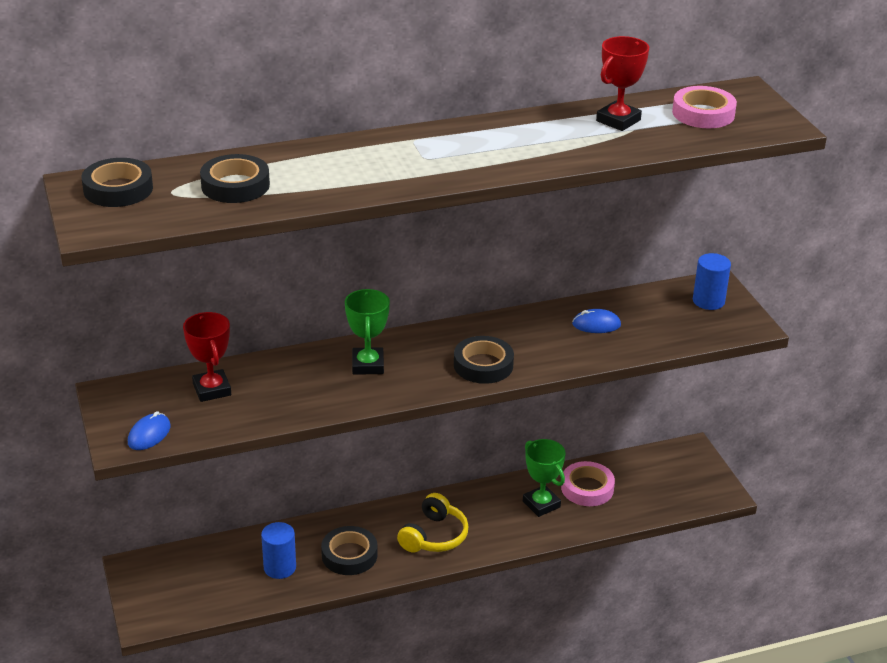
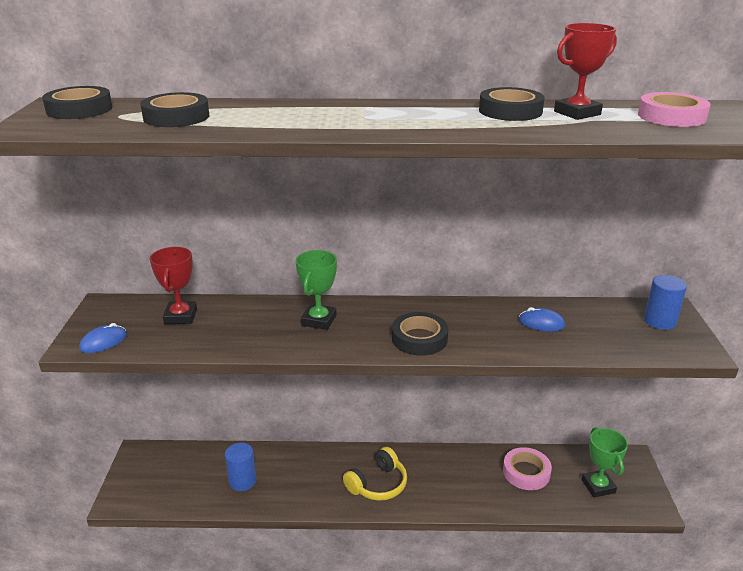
camera: 20 degrees right, 5 degrees down
(349, 555) = (301, 484): black tape -> black tape (510, 111)
(541, 504) = (480, 477): green trophy -> green trophy (598, 486)

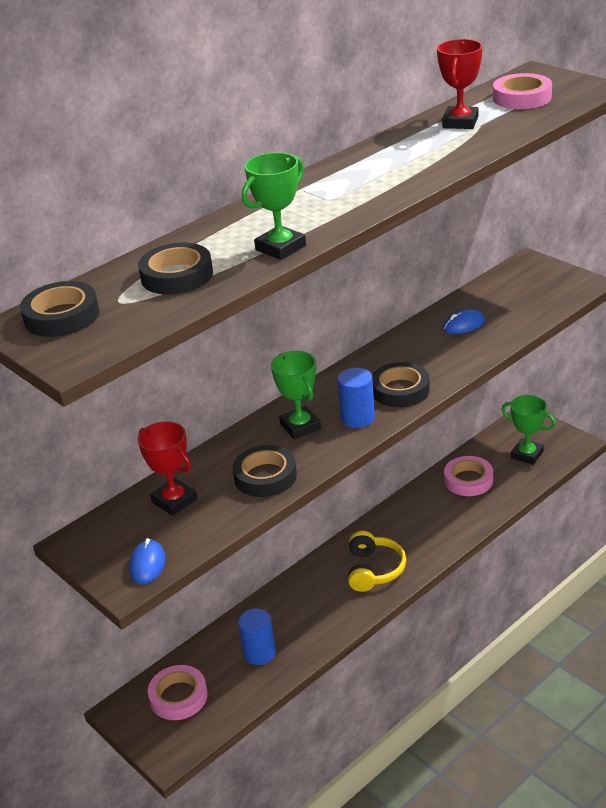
camera: 40 degrees left, 5 degrees up
(170, 470) = (178, 697): none -> pink tape
(263, 128) = (280, 248): none -> green trophy
(510, 111) = (414, 142): black tape -> black tape (265, 476)
(659, 321) = (534, 276): blue cylinder -> blue cylinder (357, 418)

